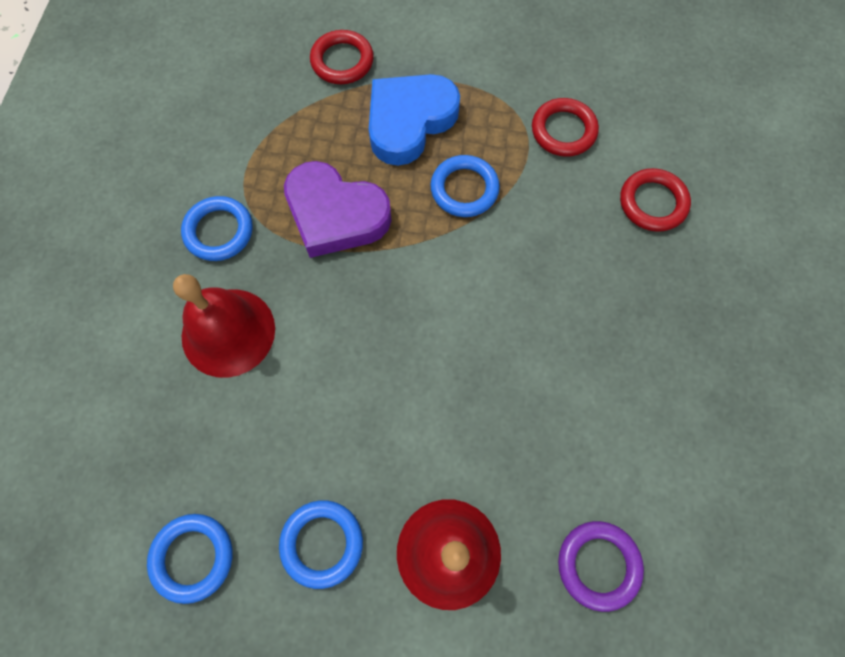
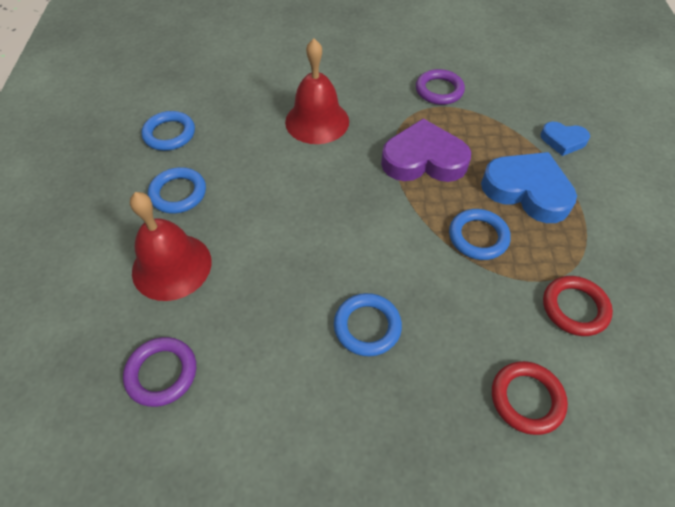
camera: 80 degrees right, 15 degrees down
(214, 165) = (439, 90): none -> purple ring
(219, 231) = (389, 102): blue ring -> blue ring (367, 326)
(335, 214) = (423, 159): purple heart -> purple heart turned 75 degrees clockwise
(342, 61) = (563, 141): red ring -> blue heart

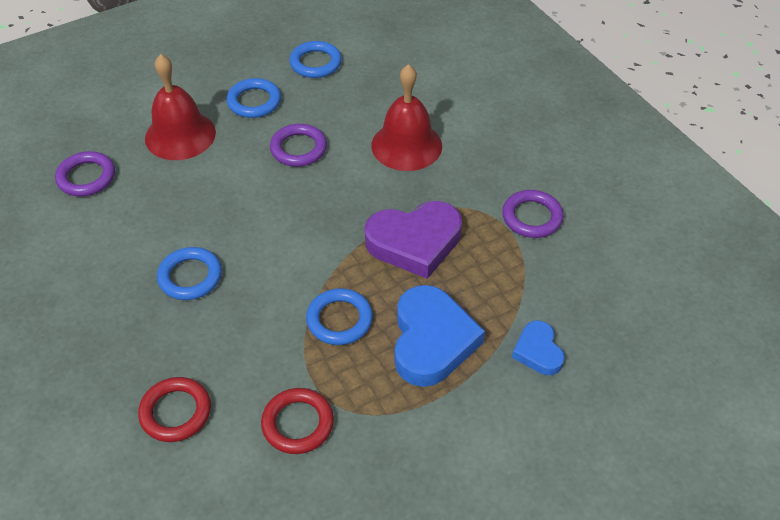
camera: 60 degrees right, 5 degrees down
(265, 186) = (298, 148): none -> purple ring
(423, 159) = (414, 242): purple heart -> purple heart turned 105 degrees clockwise

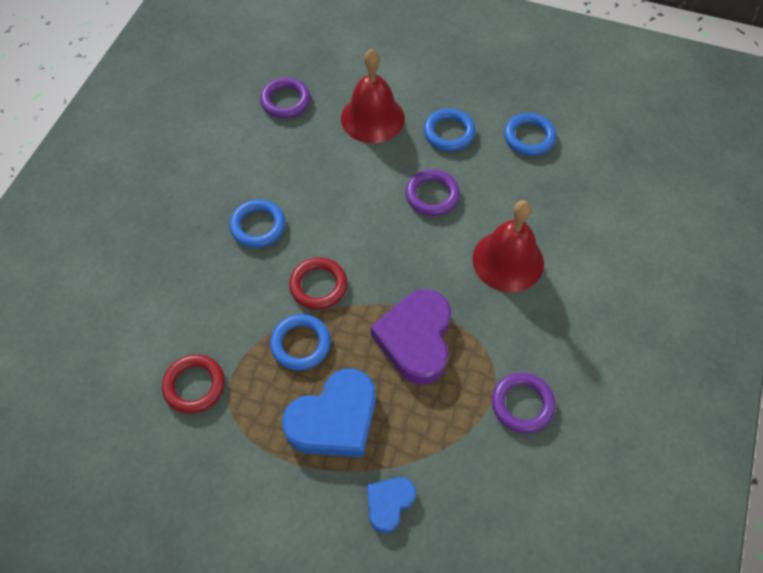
camera: 50 degrees right, 10 degrees up
(176, 412) = (147, 307): red ring -> red ring (318, 285)
(414, 242) = (416, 339): purple heart -> purple heart turned 60 degrees clockwise

